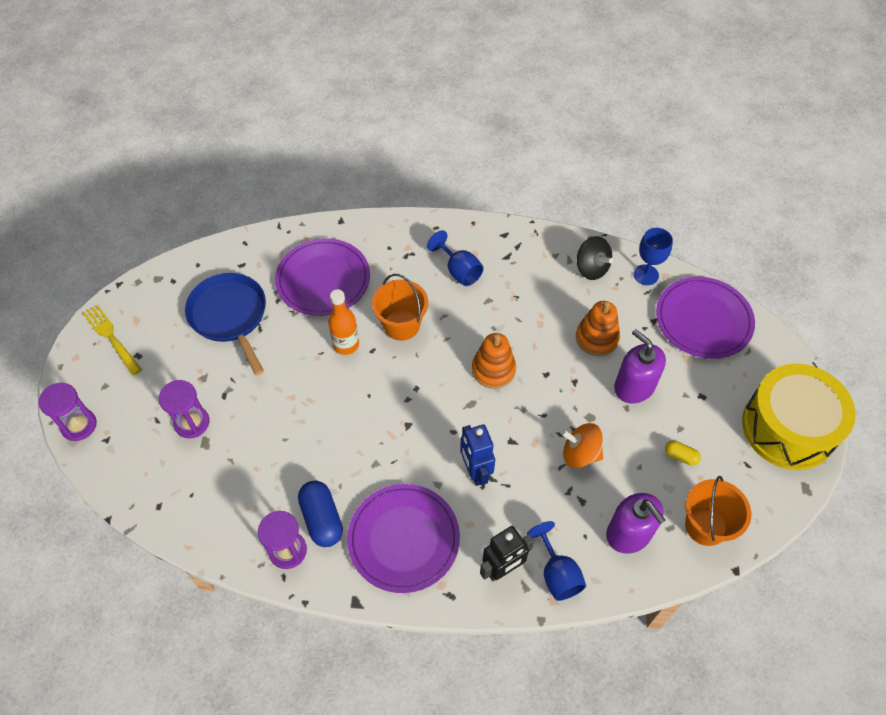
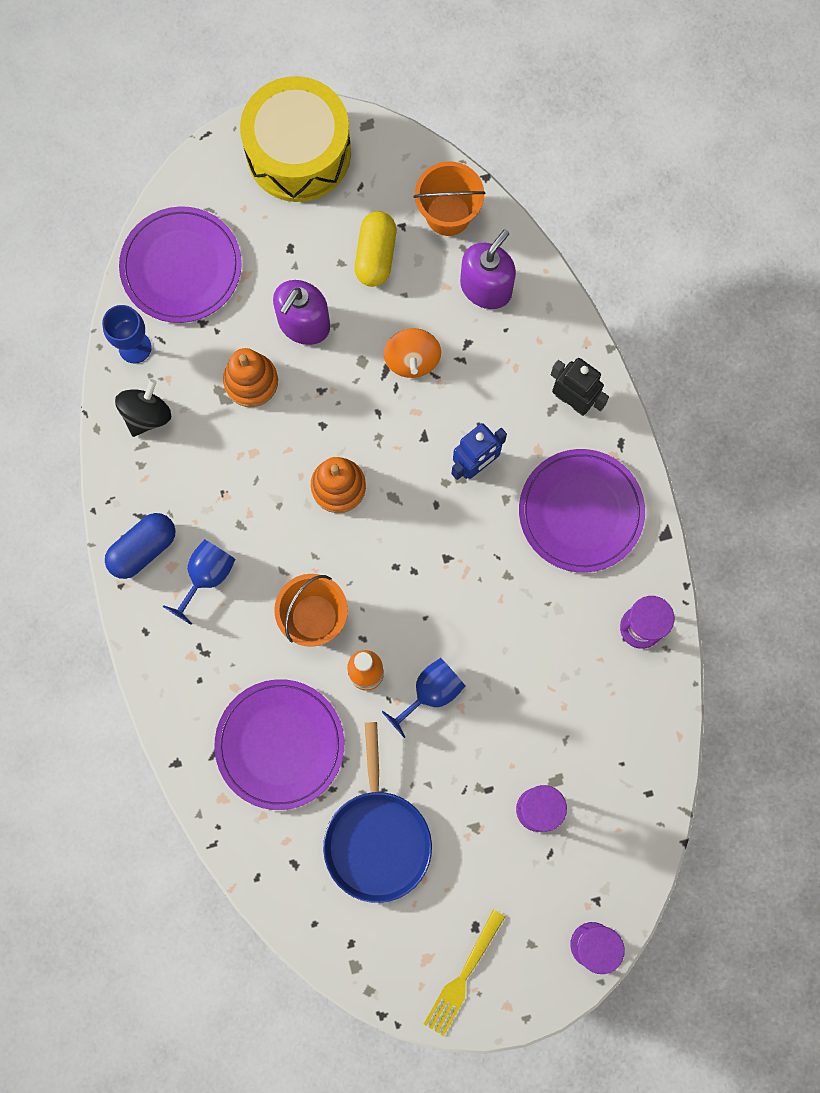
camera: 110 degrees left, 20 degrees up
(230, 316) = (377, 839): blue pan -> blue pan turned 45 degrees counterclockwise
(322, 519) = (593, 606): blue capsule -> blue capsule (143, 549)
(557, 574) = (557, 346): blue goblet -> blue goblet (431, 692)
(680, 456) = (375, 255): yellow capsule -> yellow capsule, size x1.85

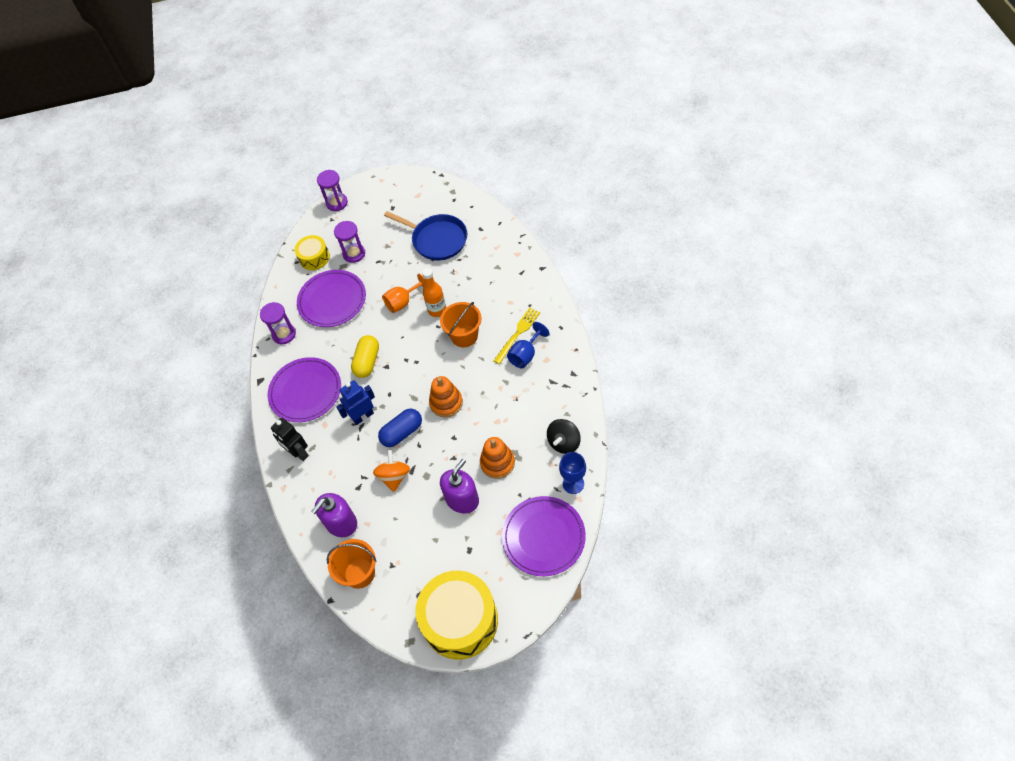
camera: 170 degrees left, 20 degrees down
(143, 549) = (563, 368): blue capsule -> blue capsule (402, 433)
(280, 744) = (486, 277): purple plate -> purple plate (332, 300)
(375, 255) = (411, 544): yellow capsule -> yellow capsule (367, 362)
(377, 839) = (437, 240): blue pan -> blue pan turned 120 degrees clockwise
(431, 692) = (403, 302): blue goblet -> orange goblet
(463, 976) = (400, 190): yellow fork -> yellow fork (517, 334)
(615, 802) = (314, 258): none -> yellow drum

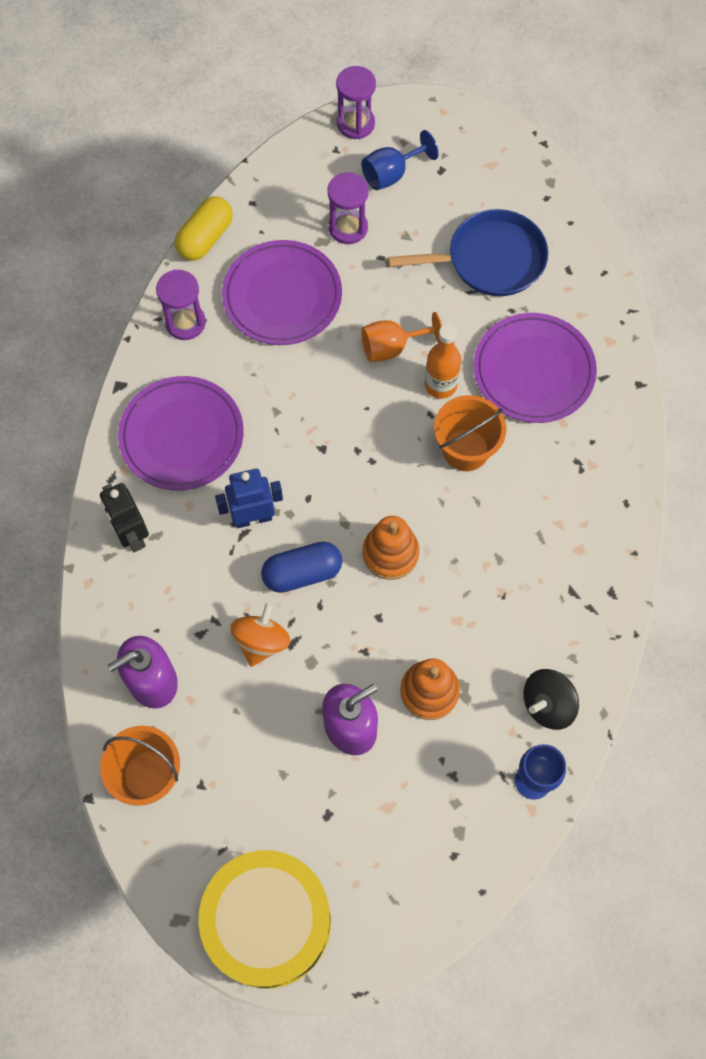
camera: 15 degrees right, 10 degrees up
(314, 258) = (283, 207): yellow drum -> none
(367, 362) = (296, 427): yellow capsule -> yellow capsule (205, 238)
(437, 240) = (490, 259): blue pan -> blue pan turned 60 degrees counterclockwise
(517, 334) = (552, 484): yellow fork -> none
(525, 355) = (549, 526): blue goblet -> blue goblet (391, 174)
(543, 537) = (450, 847): purple plate -> purple plate (533, 370)

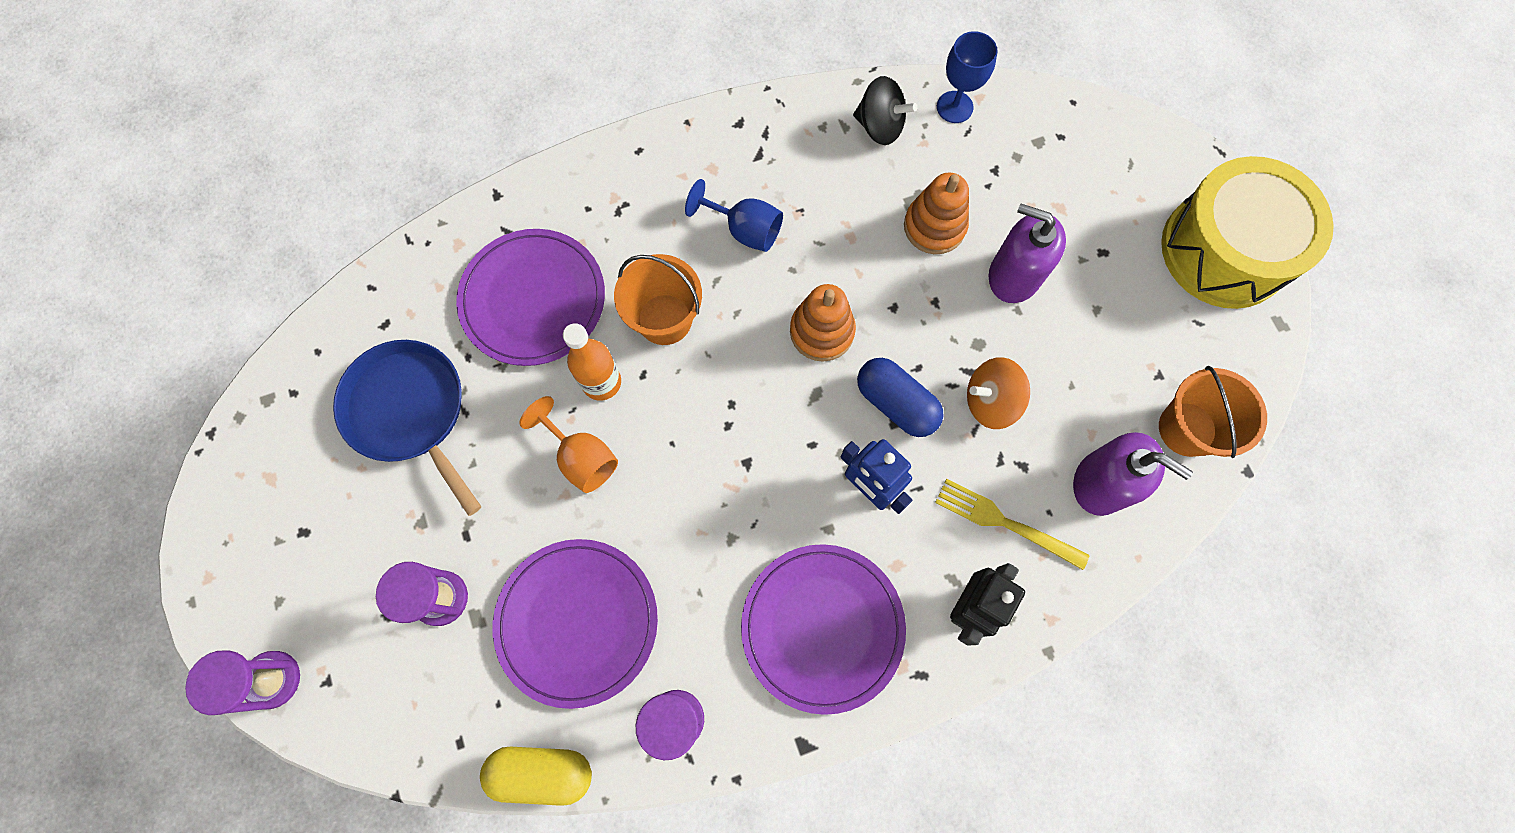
camera: 120 degrees left, 5 degrees up
(169, 594) = (1005, 523): none -> yellow fork
(391, 174) = (336, 589): blue goblet -> blue goblet (745, 230)

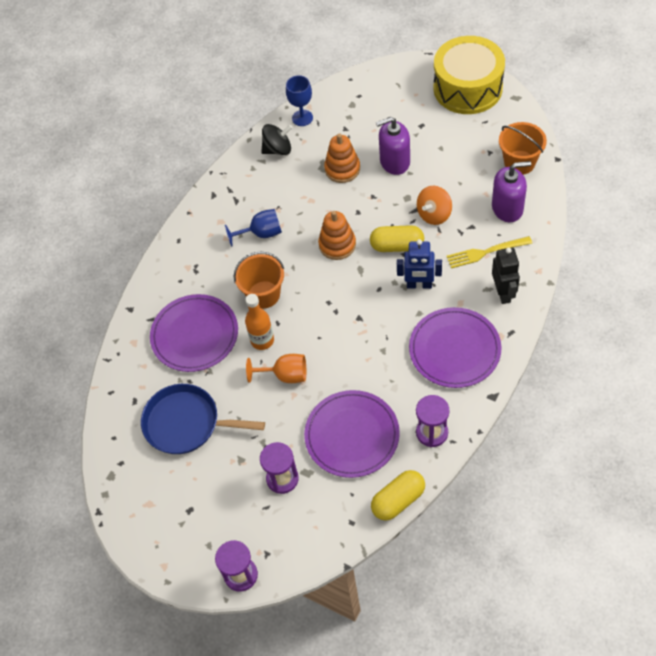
camera: 35 degrees left, 15 degrees down
(896, 403) = (397, 246): blue capsule -> yellow capsule

